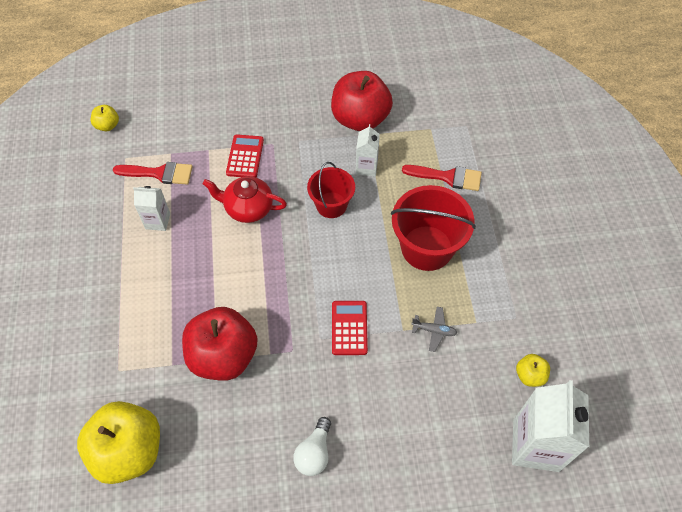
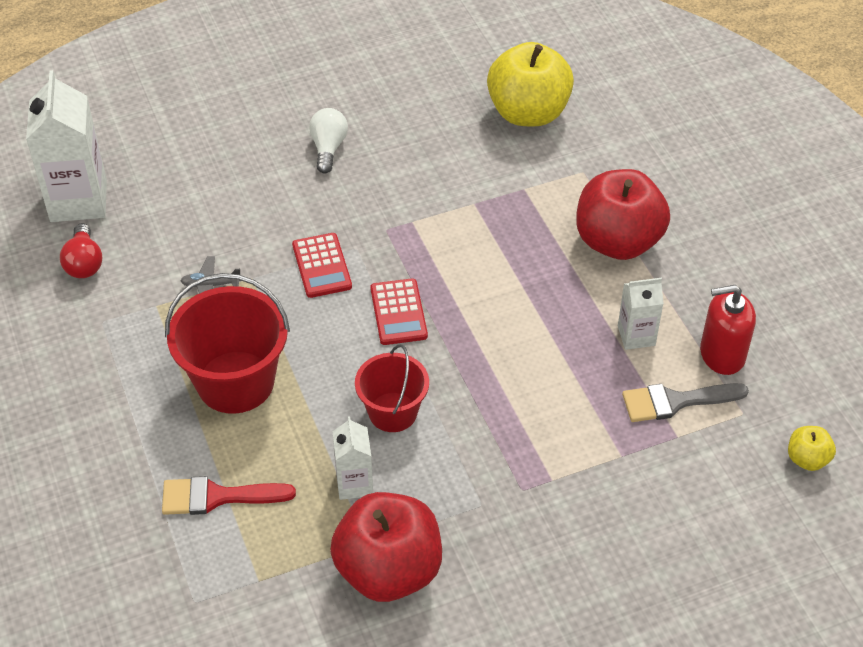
camera: 165 degrees right, 10 degrees down
(112, 196) = (722, 354): none -> red soap dispenser
(159, 173) = (675, 401): red brush -> grey brush
(223, 356) = (467, 208): red apple -> red apple (617, 242)
(245, 156) = (557, 457): red calculator -> red calculator (398, 312)
(248, 208) = (516, 380): red teapot -> none
(530, 375) = (84, 263): yellow apple -> red light bulb

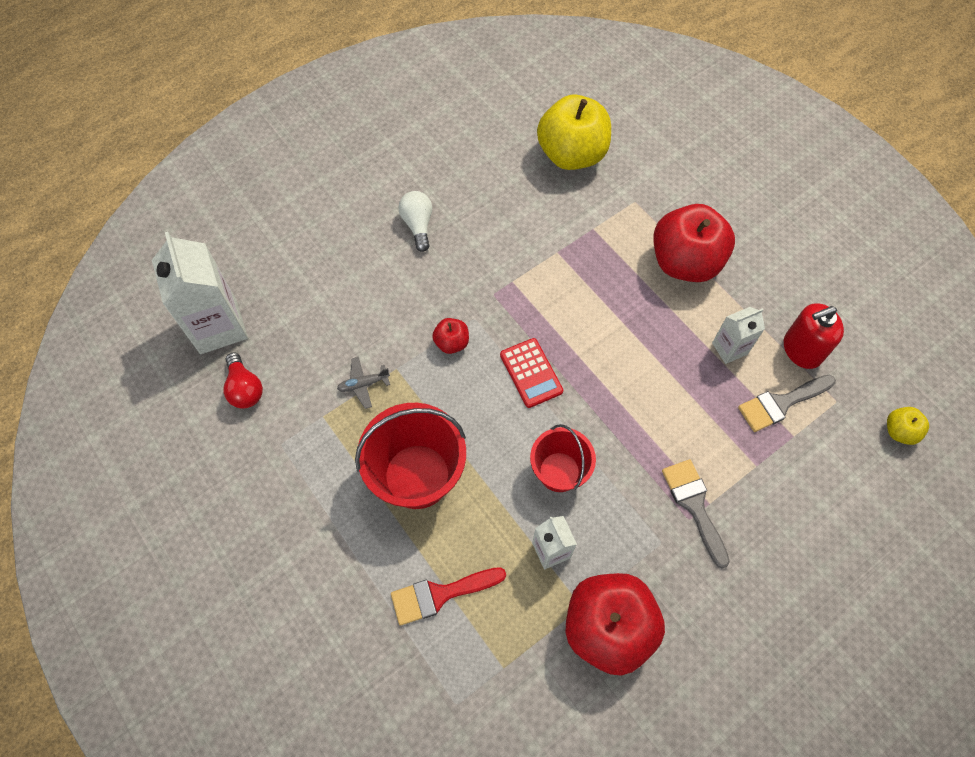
camera: 15 degrees left, 15 degrees up
(322, 266) = (451, 343): red calculator -> red apple
(533, 478) = (694, 506): none -> grey brush

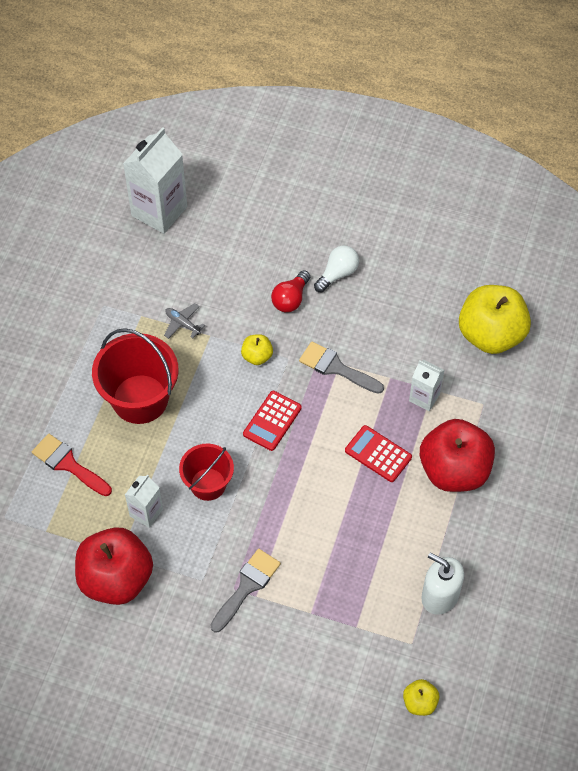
camera: 55 degrees right, 5 degrees down
(245, 388) = (126, 258): red light bulb -> red light bulb (290, 299)
(451, 343) = (257, 356): red apple -> yellow apple
(628, 309) = (378, 454): none -> red calculator
(729, 348) = (399, 543): white carton -> white carton (424, 397)
(781, 403) = (378, 604): grey brush -> grey brush (336, 368)
(802, 349) = (440, 596): red soap dispenser -> white soap dispenser

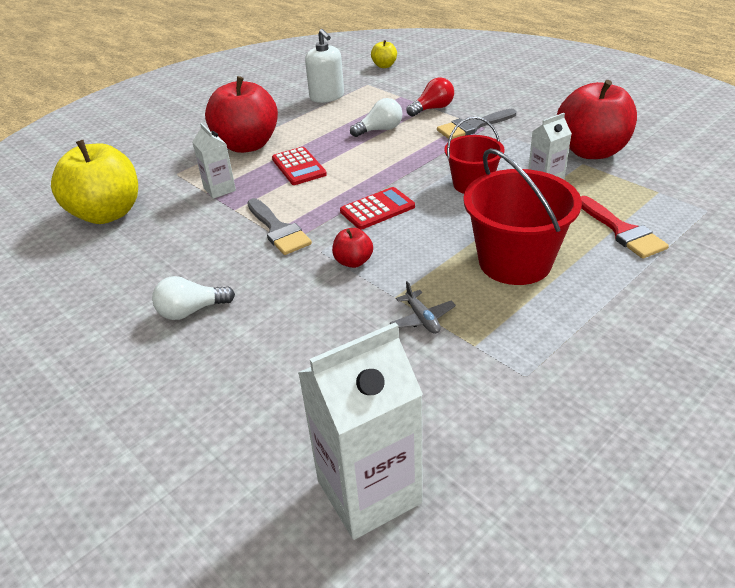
camera: 150 degrees left, 20 degrees down
(257, 356) = (353, 262): yellow apple -> red apple
(290, 299) = (269, 303): red light bulb -> red light bulb (432, 109)
(339, 545) = (380, 130): none -> white light bulb

